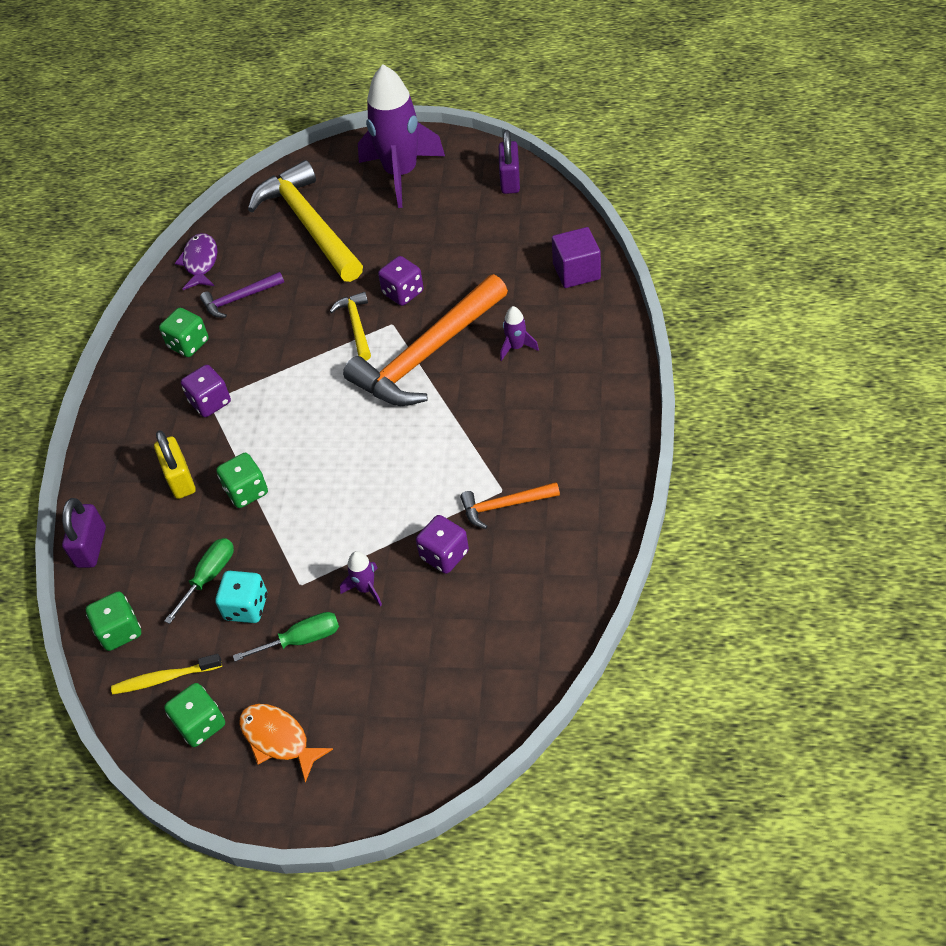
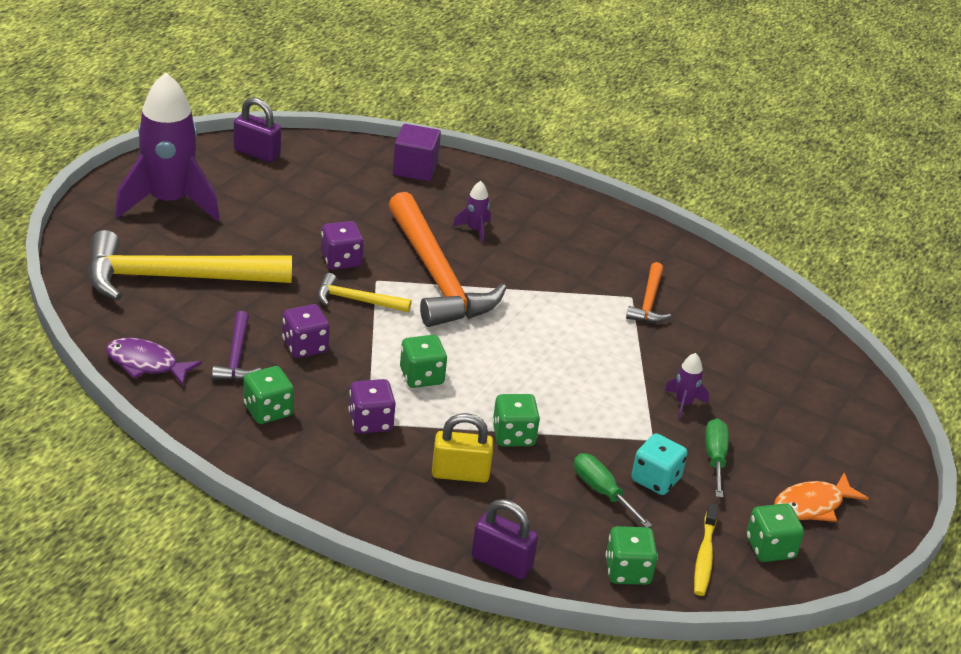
camera: 75 degrees left, 15 degrees down
(285, 405) = (421, 376): none -> green dice
(444, 555) = (678, 350): purple dice -> purple dice (305, 346)

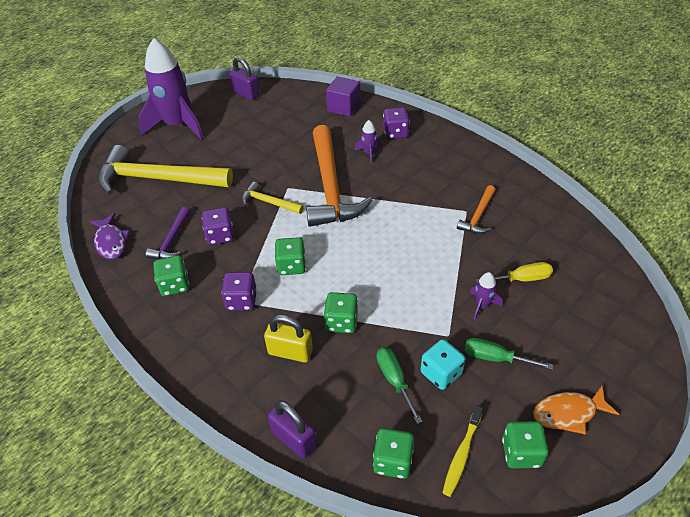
camera: 20 degrees right, 10 degrees up
(146, 364) = (111, 242): purple fish -> purple fish turned 150 degrees counterclockwise
(341, 260) = (270, 171): purple dice -> purple dice (395, 133)
(715, 458) = (495, 358): green screwdriver -> green screwdriver turned 90 degrees counterclockwise
(724, 371) = (522, 279): none -> yellow screwdriver

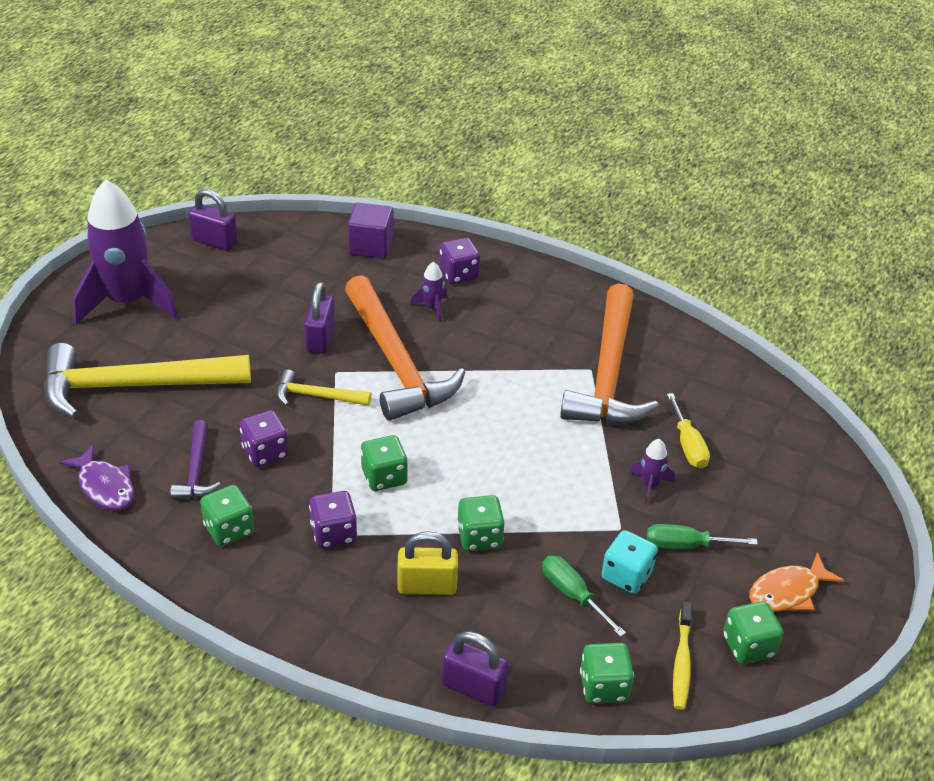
camera: 20 degrees left, 5 degrees down
(287, 164) = (320, 339): none -> purple padlock
(478, 216) = (608, 373): orange hammer -> orange hammer, size x2.14
(522, 279) = (688, 445): yellow screwdriver -> yellow screwdriver turned 105 degrees clockwise

